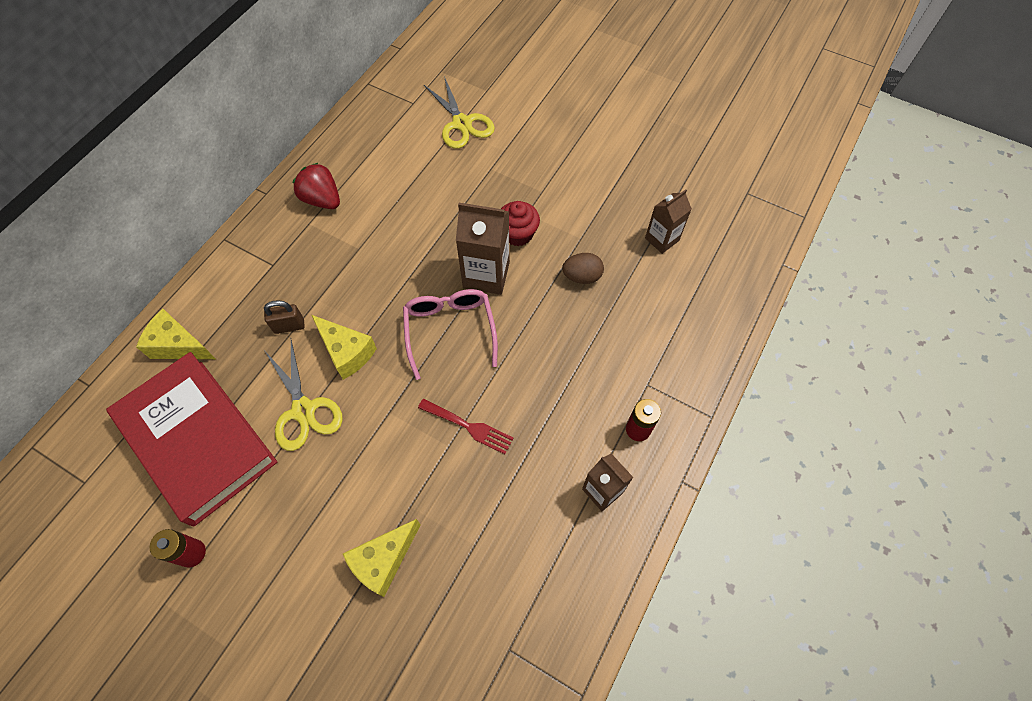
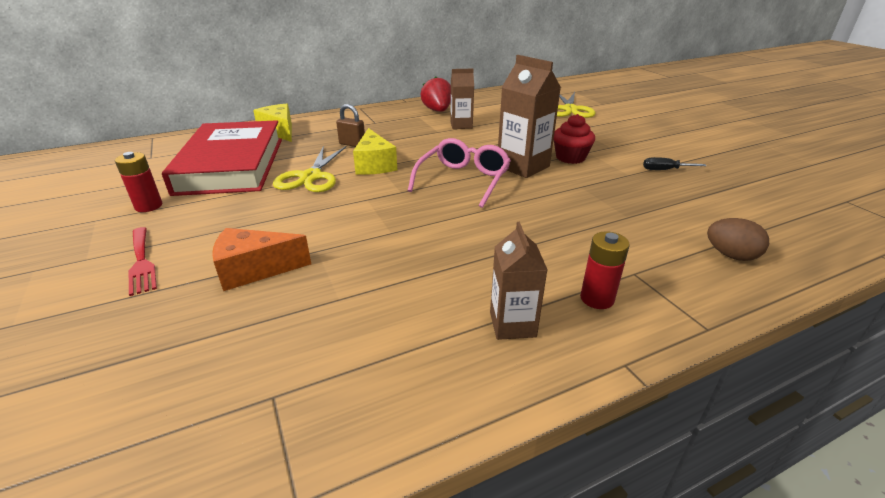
camera: 35 degrees right, 30 degrees down
(383, 560) = (254, 270): yellow cheese -> orange cheese
(469, 427) = (421, 229): red fork -> red fork (141, 262)
(582, 276) = (613, 192): brown egg -> brown egg (730, 255)
(605, 213) = (664, 170): none -> black screwdriver
(662, 239) = (718, 197): brown carton -> brown carton (461, 125)

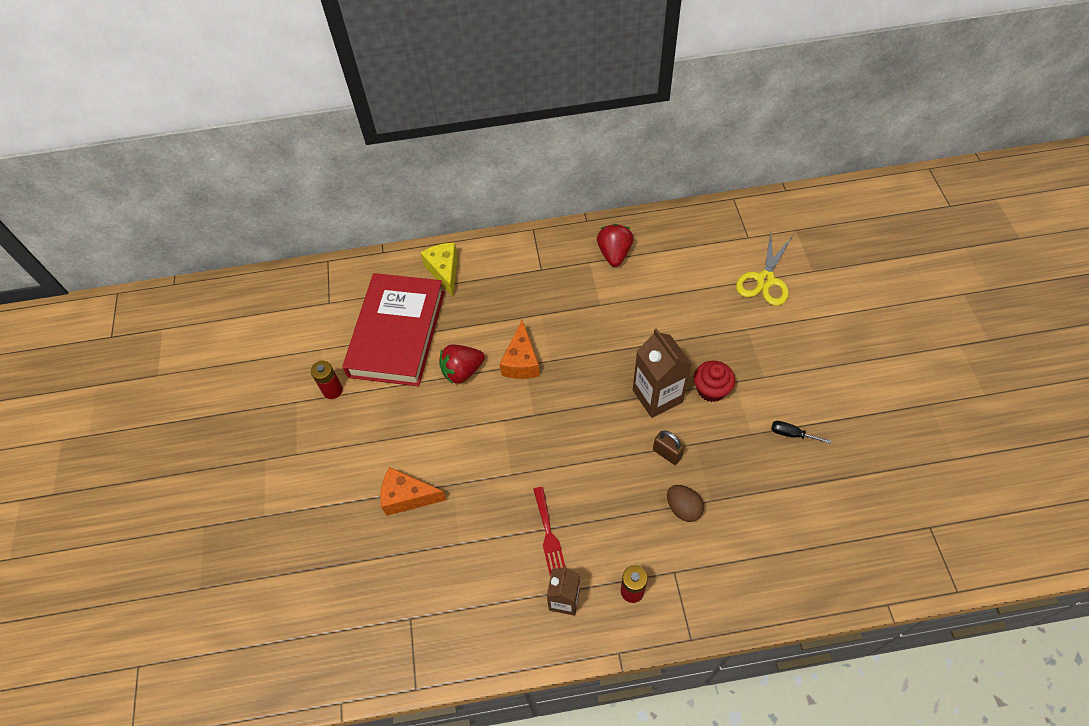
camera: 20 degrees right, 25 degrees up
(141, 262) = (333, 468): red fork -> red fork (549, 534)
(311, 177) = (462, 371): yellow scissors -> red strawberry
(352, 144) = (509, 315): brown padlock -> brown padlock (667, 453)
(374, 165) = (521, 361): yellow cheese -> orange cheese
(461, 125) = (628, 295): brown carton -> none
(463, 180) = (593, 408): pink glasses -> none
(730, 255) = (762, 572): brown egg -> brown egg (683, 508)

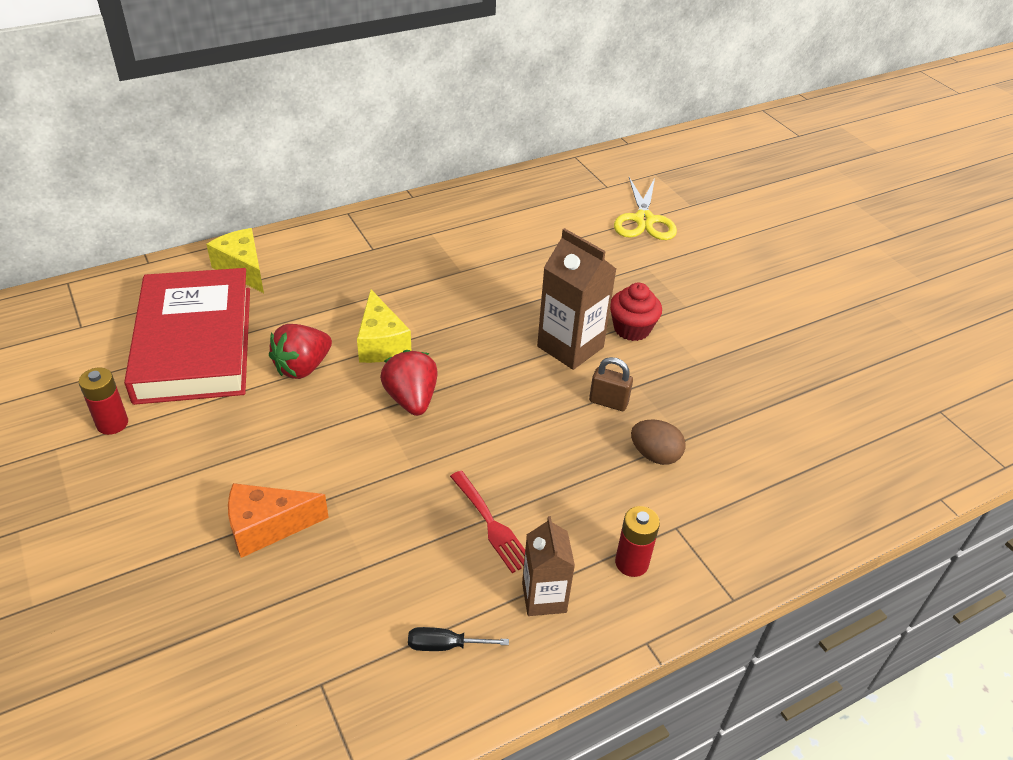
camera: 25 degrees left, 15 degrees down
(521, 361) = (381, 343): orange cheese -> yellow cheese
(614, 254) = (459, 221): red strawberry -> red strawberry (411, 399)
(791, 434) = (744, 354): black screwdriver -> black screwdriver (445, 645)

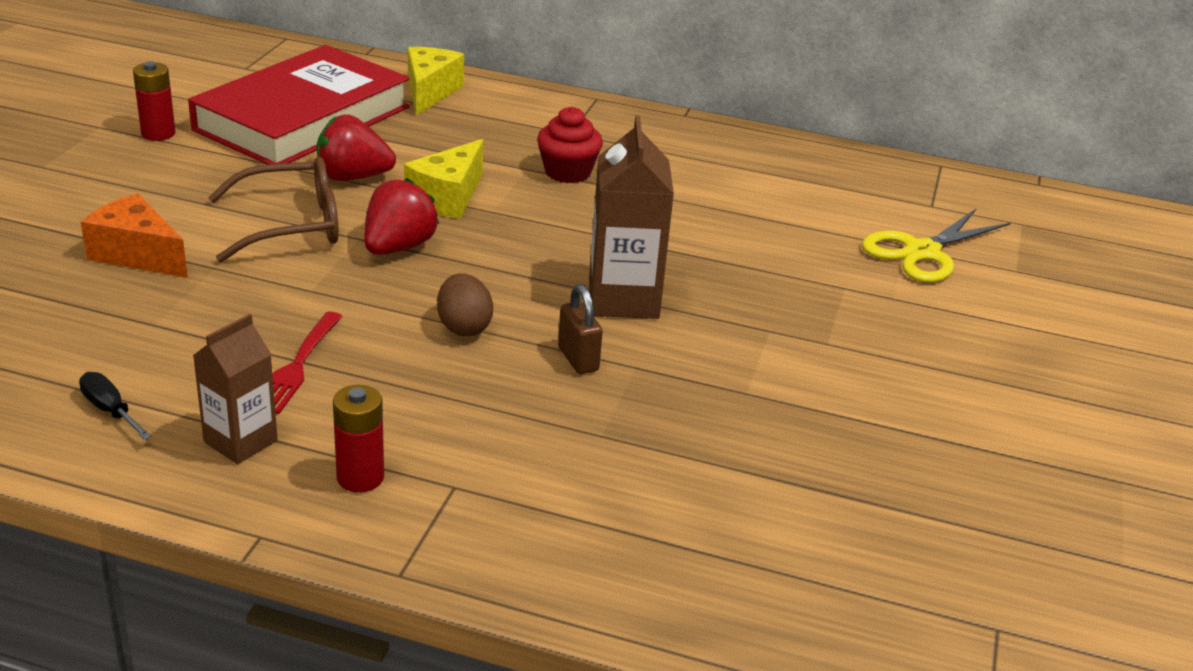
camera: 45 degrees right, 10 degrees down
(325, 430) = (291, 225): none -> brown glasses
(631, 329) = (721, 324): red cupcake -> red cupcake (568, 172)
(655, 455) = (544, 424): brown egg -> brown egg (464, 327)

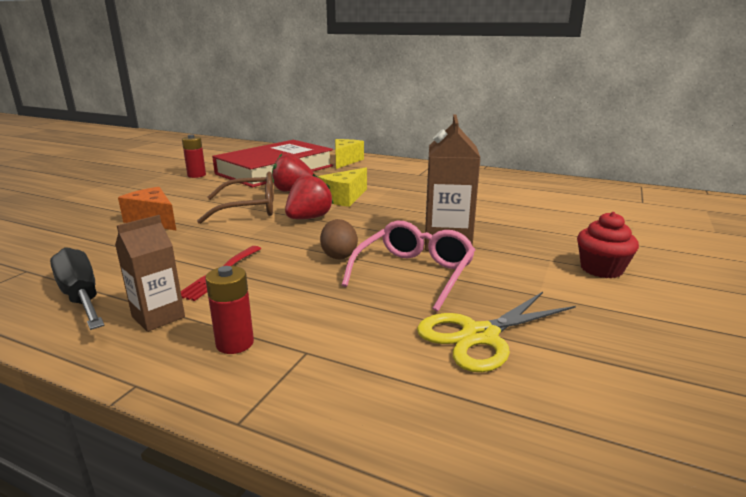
camera: 10 degrees right, 10 degrees down
(110, 410) = (81, 296): black screwdriver -> black screwdriver, size x1.92
(568, 172) = (416, 188): red cupcake -> red cupcake (601, 269)
(578, 359) = (414, 273): brown padlock -> pink glasses
(922, 252) = (645, 222): yellow scissors -> yellow scissors (480, 335)

